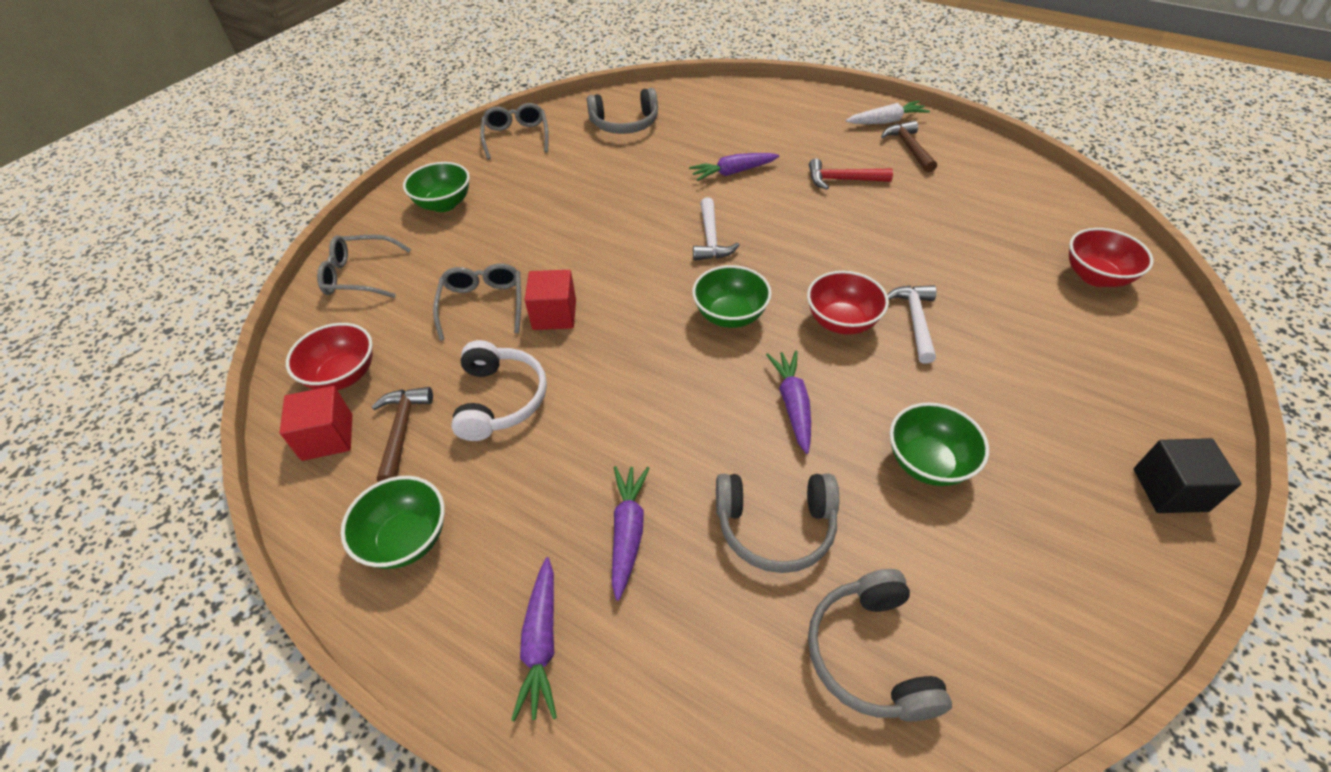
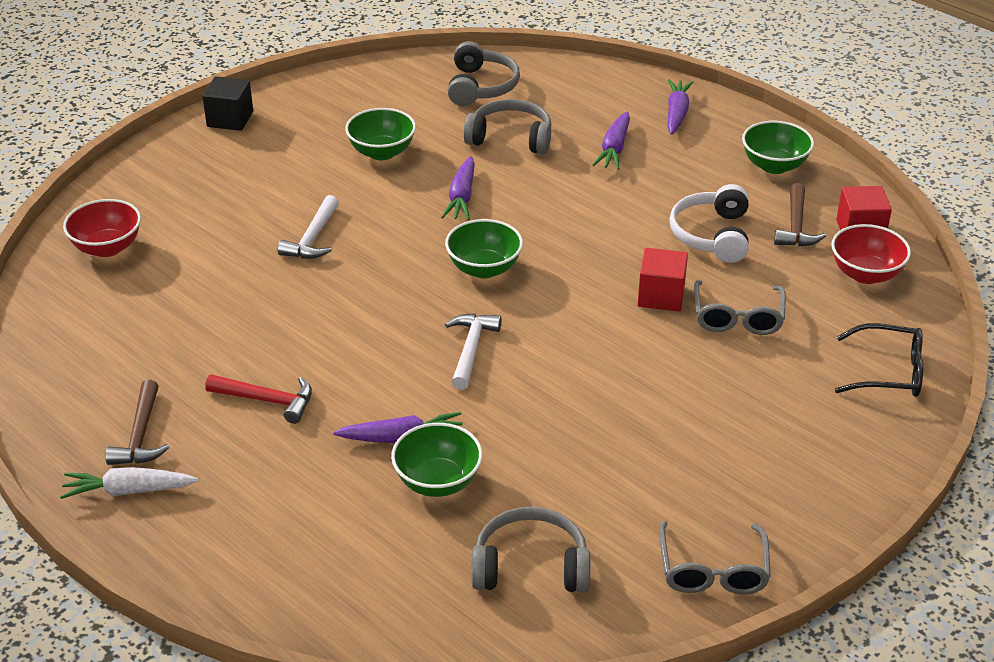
camera: 170 degrees left, 10 degrees down
(359, 275) = (889, 372): grey glasses -> black glasses
(444, 204) = (808, 456): green bowl -> green bowl (437, 482)
(841, 322) = (381, 247): red bowl -> none

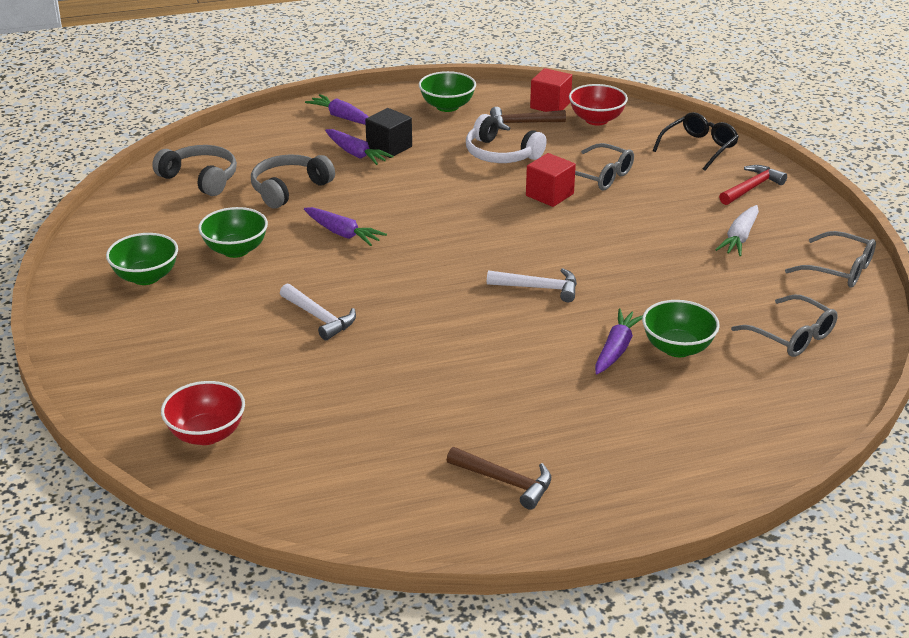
camera: 60 degrees left, 5 degrees down
(129, 491) = (574, 506): white carrot -> white carrot (739, 238)
(230, 119) = (82, 310): black cube -> black cube (389, 147)
(267, 400) = (516, 401): red hammer -> red hammer (751, 188)
(471, 350) = (538, 288): white hammer -> white hammer turned 150 degrees clockwise
(484, 268) = (445, 252): green bowl -> green bowl (146, 277)
(530, 566) = (792, 336): grey headphones -> grey glasses
(795, 226) = (522, 123): brown hammer -> brown hammer turned 135 degrees clockwise

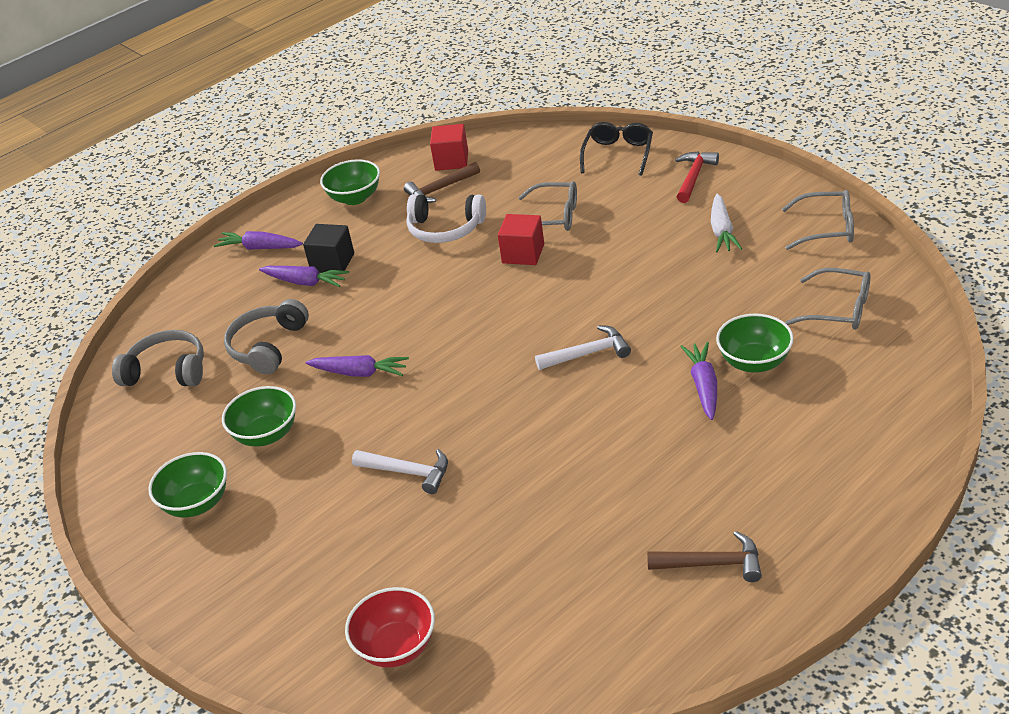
camera: 20 degrees left, 5 degrees up
(596, 120) = (505, 160): red bowl -> none

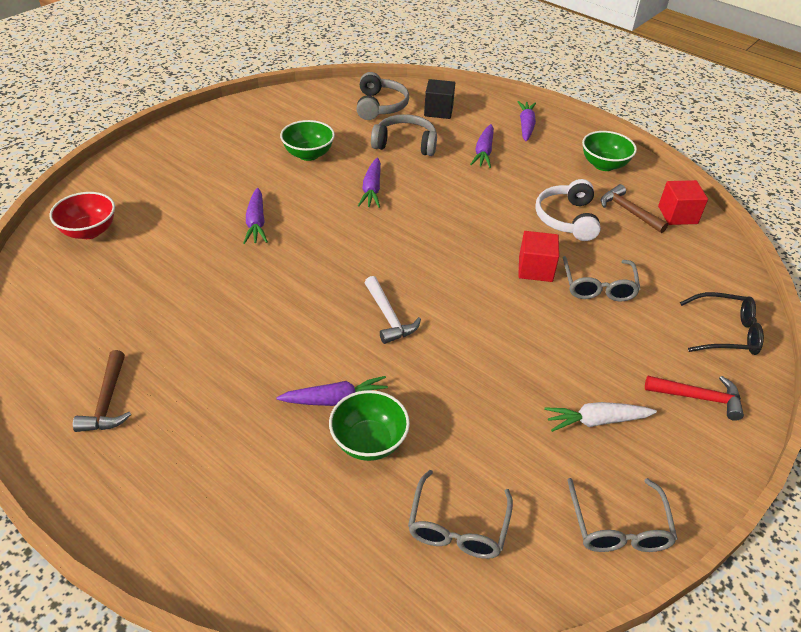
camera: 75 degrees right, 5 degrees up
(197, 503) = (246, 135): green bowl -> none
(332, 262) = (510, 162): black cube -> black cube (438, 111)
(408, 472) = (256, 222): white hammer -> purple carrot

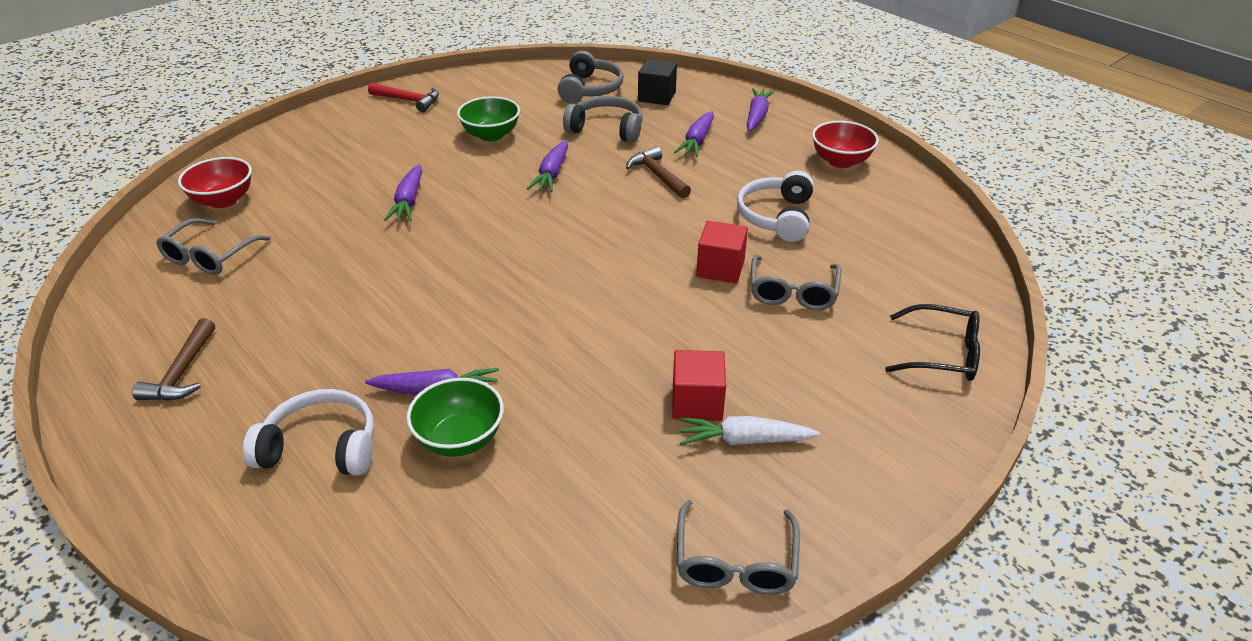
camera: 10 degrees right, 5 degrees down
(253, 460) = (321, 447): none -> white headphones
(388, 317) = (527, 308): white hammer -> none
(457, 527) = (535, 542): grey glasses -> grey glasses (210, 256)
(604, 165) = (840, 161): green bowl -> red bowl
(628, 211) = (856, 213): brown hammer -> brown hammer (658, 175)
(677, 215) = (918, 220): red cube -> red cube (697, 402)
(698, 398) = (883, 425): red hammer -> red hammer (408, 100)

